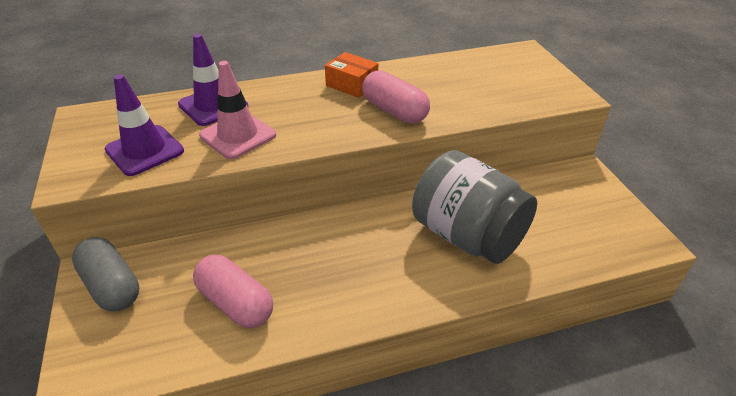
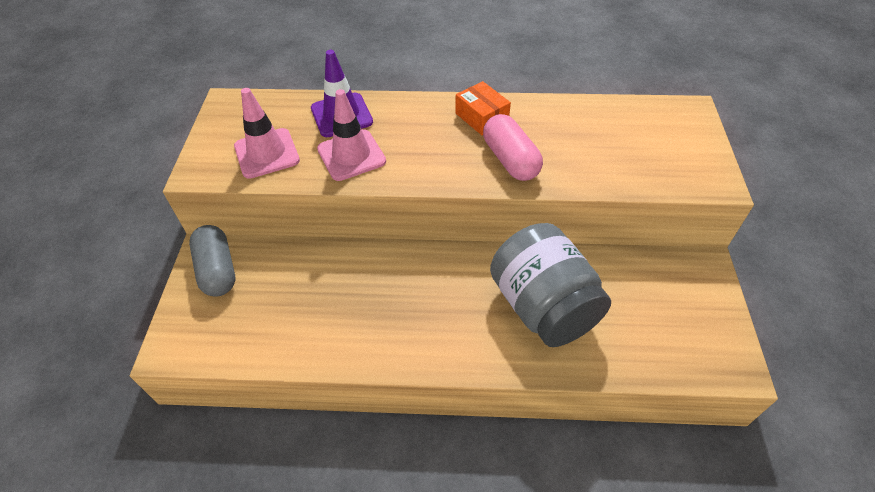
camera: 20 degrees right, 10 degrees up
(144, 150) = (267, 153): purple traffic cone -> pink traffic cone
(236, 303) = (309, 315): pink capsule -> none

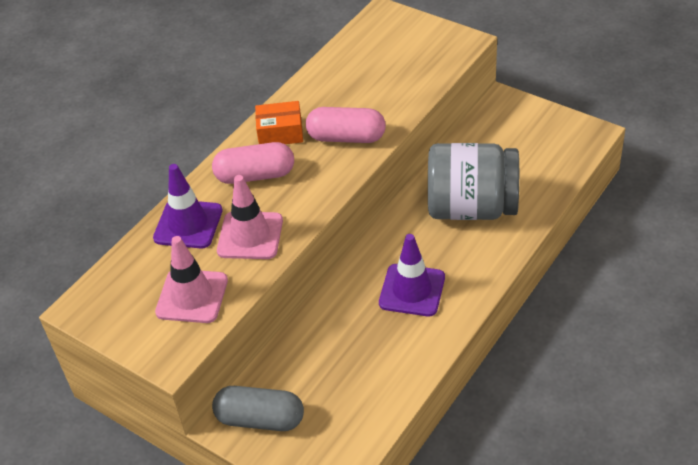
camera: 55 degrees left, 5 degrees down
(410, 308) = (412, 290): none -> purple traffic cone
(421, 126) = (255, 175): none -> pink capsule

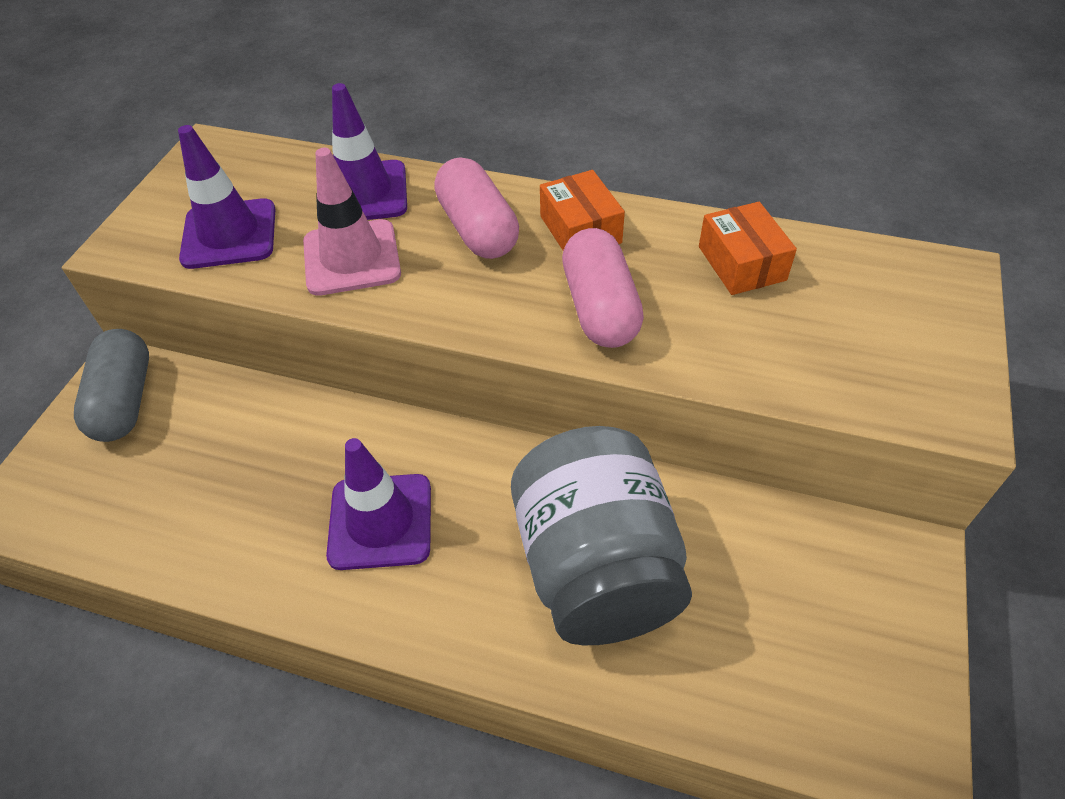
camera: 70 degrees right, 5 degrees up
(192, 296) = (229, 234): pink traffic cone -> purple traffic cone
(340, 79) = (741, 263): none -> orange box

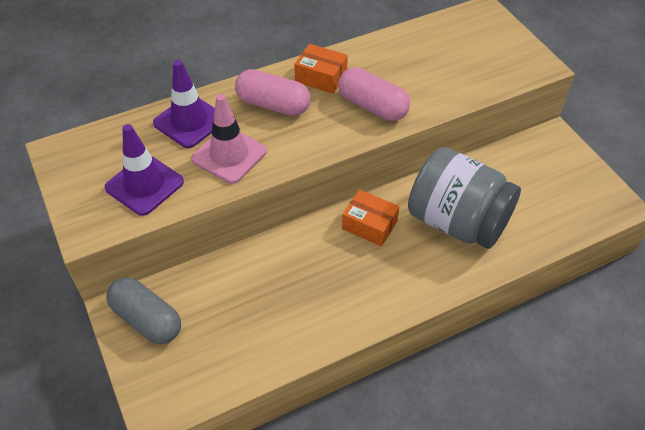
camera: 45 degrees left, 0 degrees up
(380, 521) = (351, 271): purple traffic cone -> none
(741, 263) = (405, 53): orange box -> orange box (369, 225)

